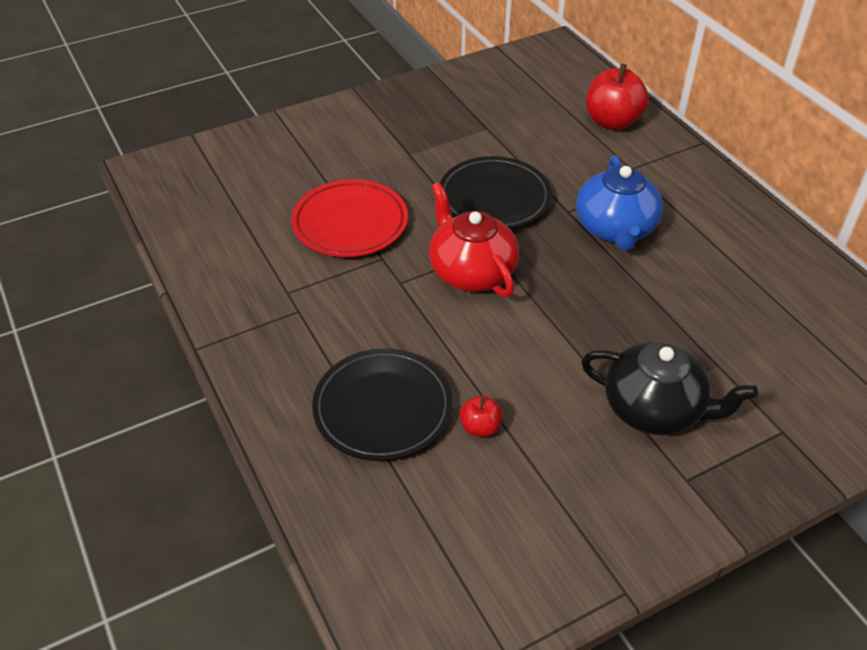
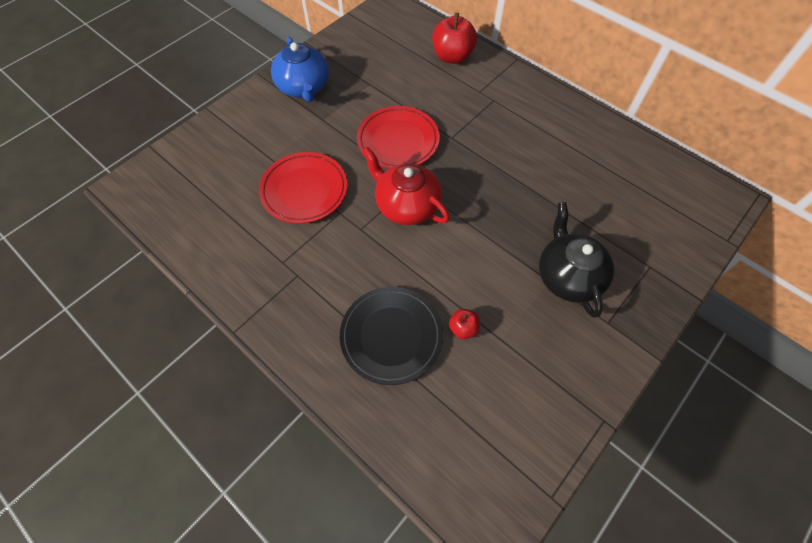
camera: 20 degrees left, 15 degrees up
(494, 199) = (398, 141): black plate -> red plate
(615, 229) = (488, 143): blue teapot -> blue teapot (304, 87)
(654, 409) = (568, 276): black teapot -> black teapot turned 105 degrees counterclockwise

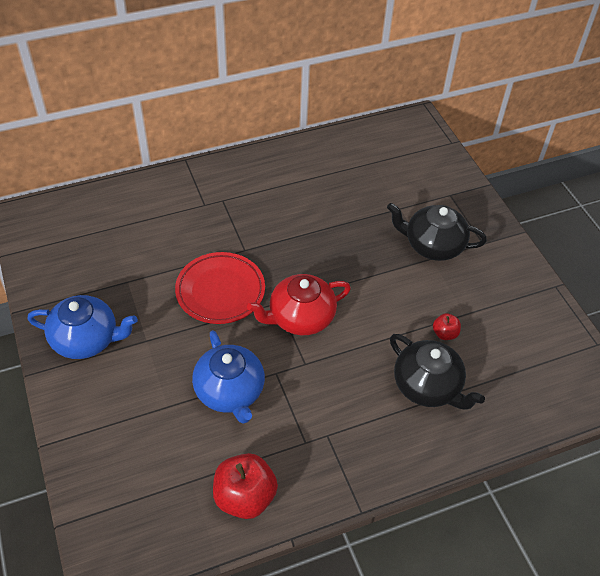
camera: 65 degrees left, 10 degrees down
(304, 190) = (230, 392): red plate -> blue teapot
(391, 336) = (427, 386): black plate -> black teapot
(452, 57) = (144, 202): red apple -> red apple (245, 497)

